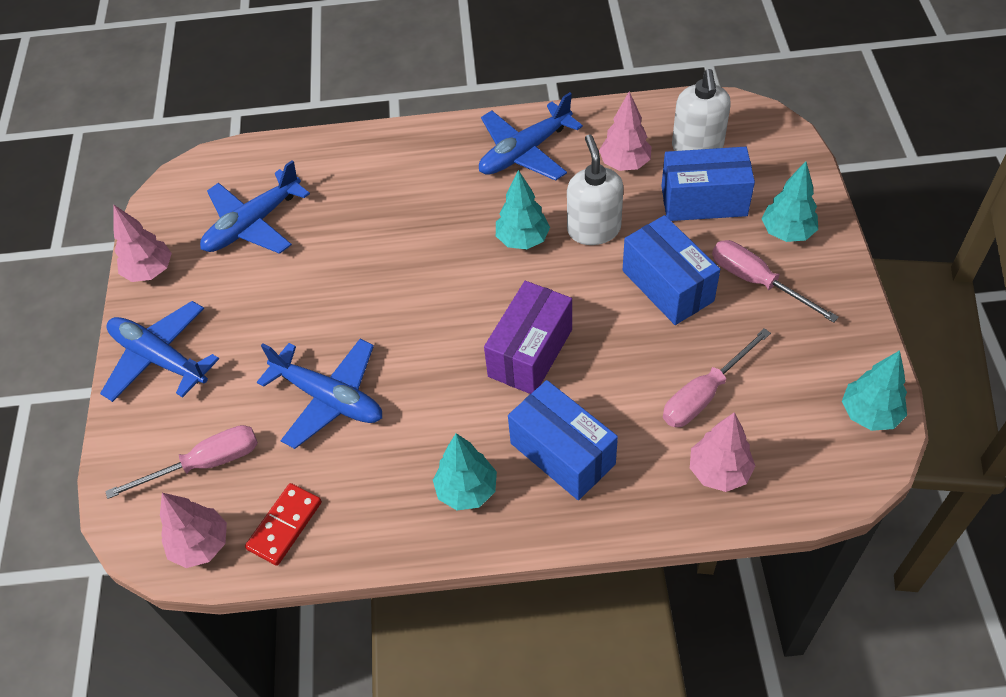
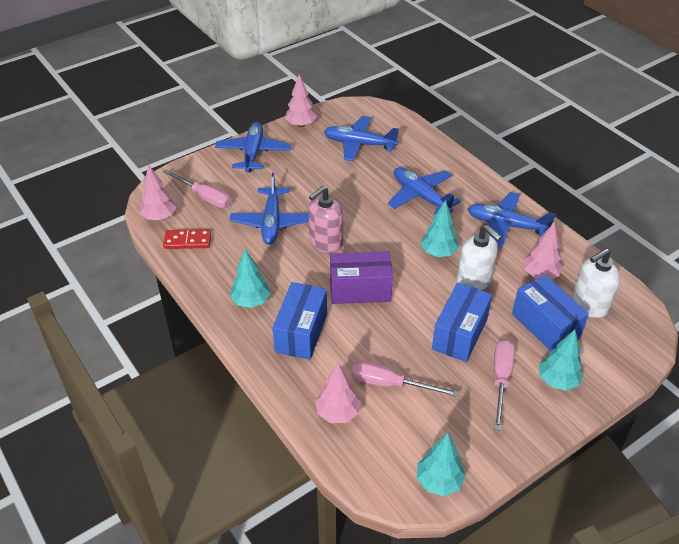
camera: 55 degrees right, 10 degrees down
(409, 208) = (421, 196): none -> blue plane
(417, 351) = (325, 242): none -> pink soap dispenser
(593, 229) = (474, 281): white soap dispenser -> white soap dispenser turned 90 degrees clockwise

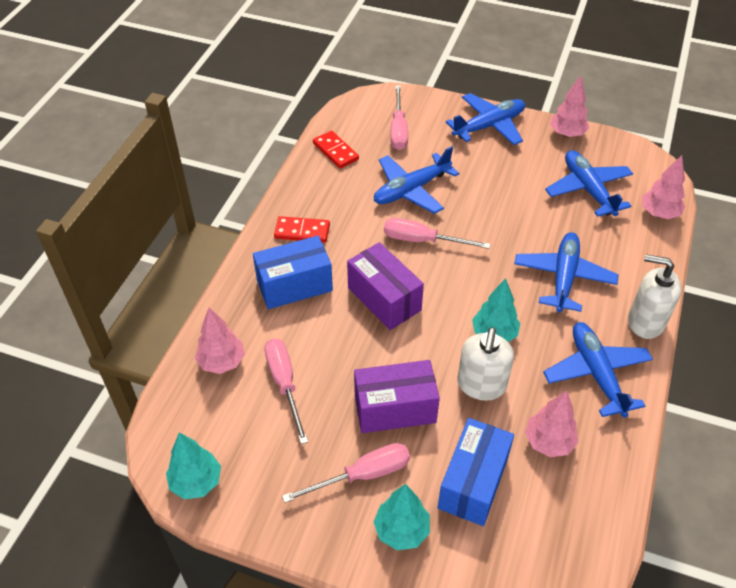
camera: 55 degrees right, 5 degrees up
(160, 217) = (347, 119): pink tree -> pink tree (659, 213)
(251, 301) = (302, 231): turquoise tree -> red domino
(325, 242) = (422, 240): pink soap dispenser -> pink screwdriver
(459, 334) = (395, 409): blue box -> purple box
(589, 305) = (545, 513): white soap dispenser -> white soap dispenser (645, 321)

